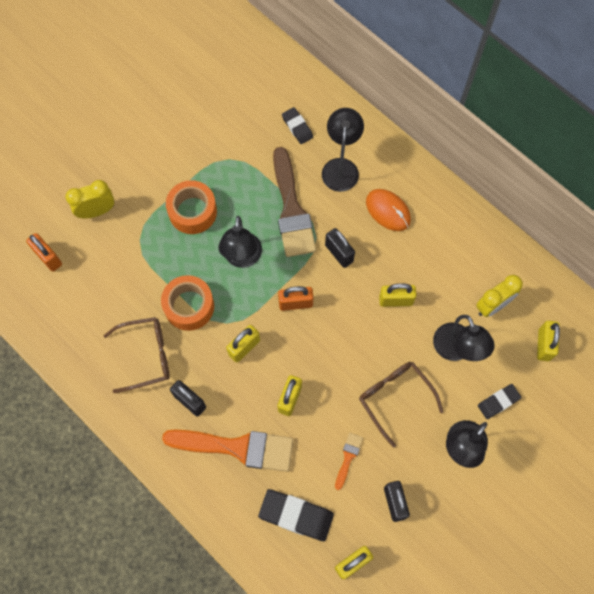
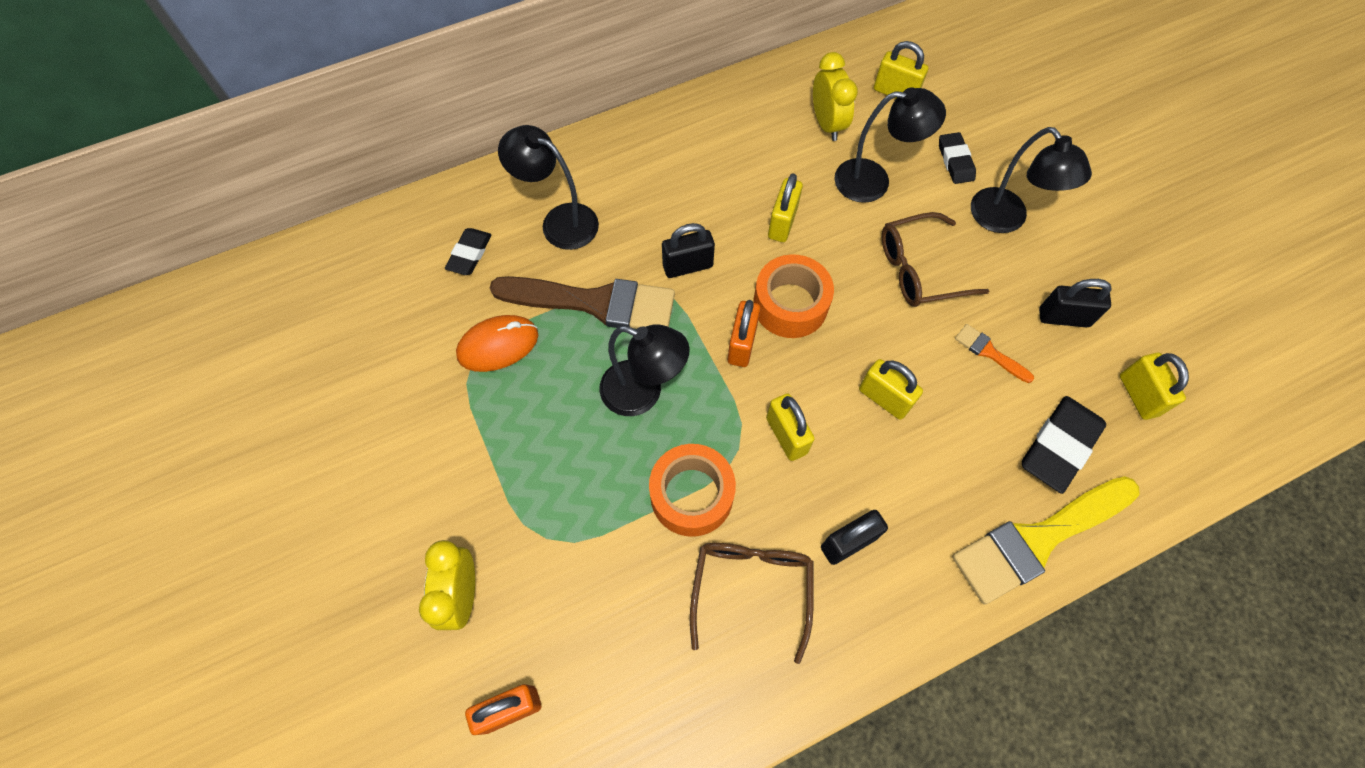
camera: 70 degrees left, 5 degrees down
(192, 211) = (535, 440): orange tape -> orange tape (790, 304)
(228, 512) = (1037, 539): none -> yellow brush
(237, 447) = (940, 495): orange brush -> none
(297, 127) = (469, 254): black eraser -> black eraser turned 60 degrees counterclockwise
(388, 211) = (650, 189): orange mouse -> orange mouse (498, 345)

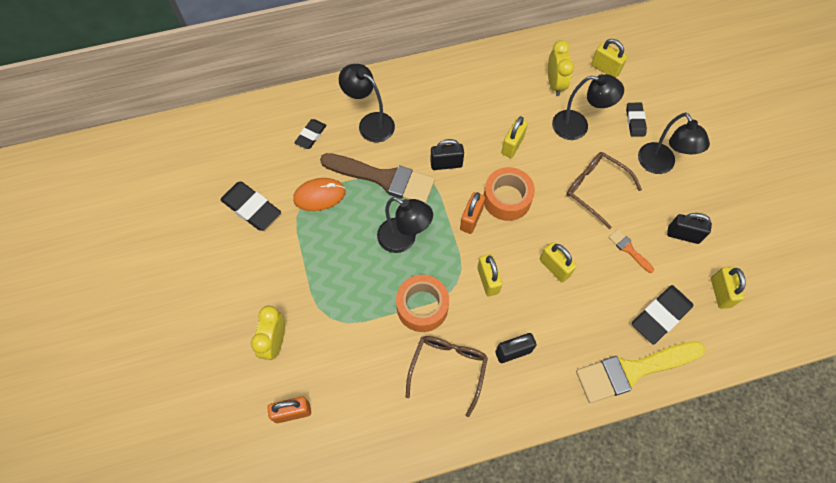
camera: 10 degrees right, 0 degrees up
(391, 382) = (251, 208): none -> black eraser
(919, 269) = (595, 189): brown glasses -> brown glasses turned 45 degrees clockwise

